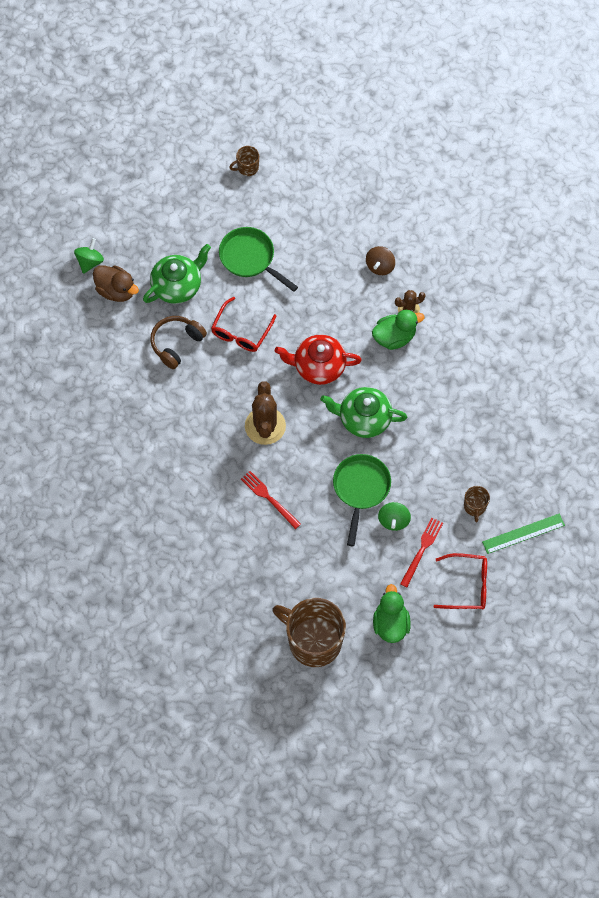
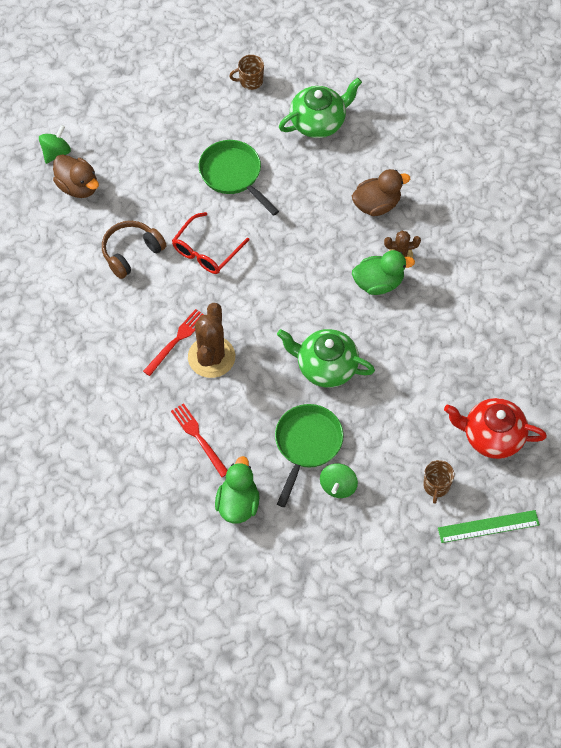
camera: 10 degrees right, 5 degrees down
(178, 286) = (147, 192): green teapot -> green teapot (319, 122)
(313, 641) = (216, 610): brown mug -> none
(318, 366) = (285, 301): red teapot -> red teapot (492, 436)
(380, 266) = (377, 205): brown spinning top -> brown duck
(390, 623) = (311, 605): green duck -> green duck (238, 504)
(422, 550) = (365, 526): red fork -> red fork (176, 340)
(467, 585) = (411, 576): red glasses -> none

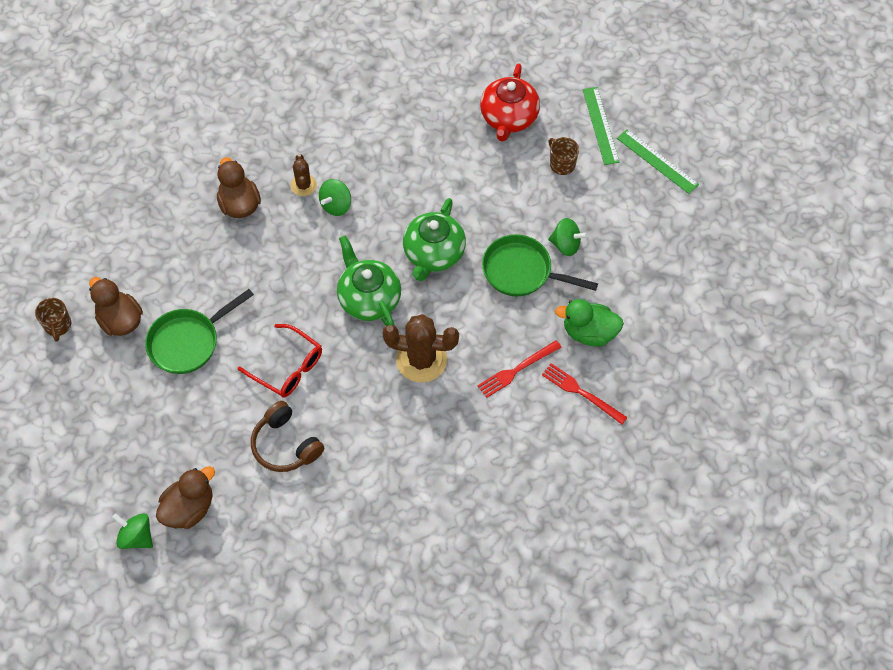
camera: 90 degrees left, 0 degrees up
(176, 340) = (401, 394): red fork -> red fork (581, 392)
(255, 124) = (120, 320): none -> brown duck
(319, 122) = (125, 257): green teapot -> green teapot (369, 298)
(378, 283) = (336, 205): green duck -> green spinning top
(436, 486) = (562, 164): brown mug -> brown mug turned 135 degrees counterclockwise
(445, 582) = (657, 161): none -> green ruler

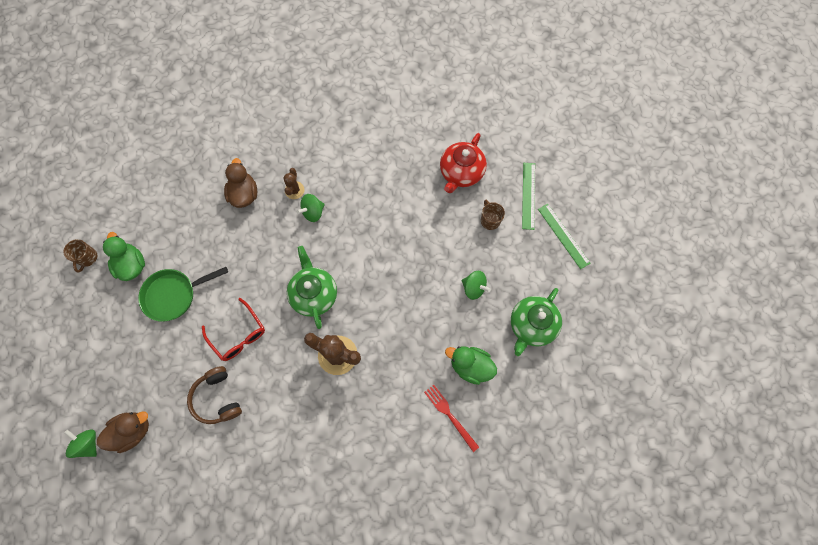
camera: 15 degrees right, 10 degrees up
(120, 320) = (132, 265): brown duck -> green duck
(433, 254) = (372, 270): green teapot -> green teapot (531, 325)
(517, 370) = (406, 383): red fork -> none
(521, 271) = (434, 301): green pan -> none

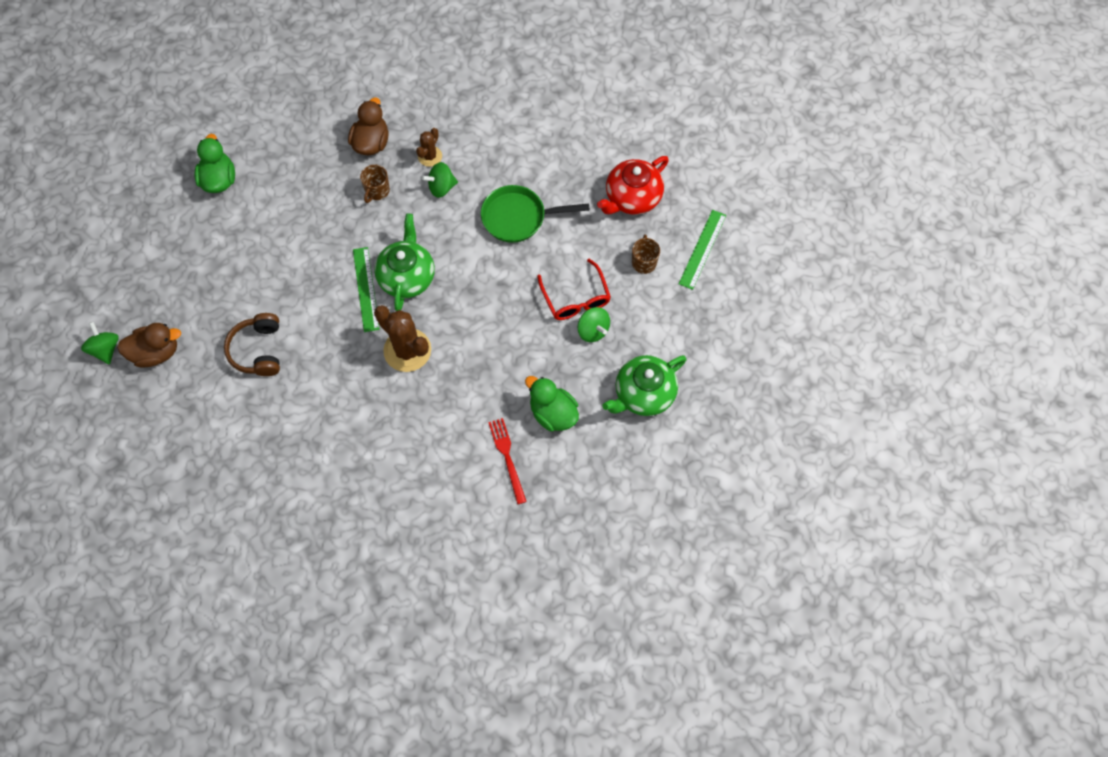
camera: 20 degrees right, 5 degrees down
(87, 258) = (174, 156): brown mug -> brown mug (377, 191)
(174, 295) = (252, 226): green pan -> green pan (518, 217)
(238, 335) = (306, 292): red glasses -> red glasses (576, 298)
(563, 236) = (725, 308): green ruler -> green ruler (366, 289)

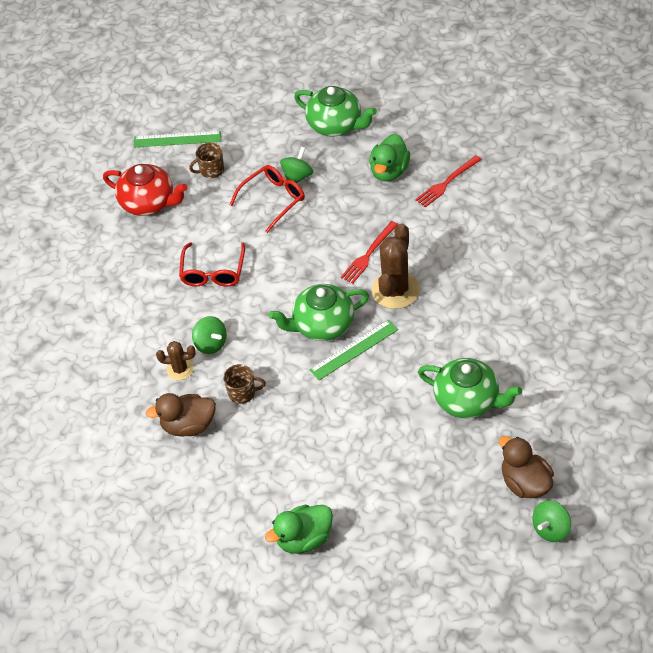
camera: 110 degrees left, 15 degrees down
(258, 350) = (468, 400): brown headphones -> green teapot
(462, 348) = (368, 254): none -> red fork
(518, 217) = (213, 272): green pan -> red glasses

